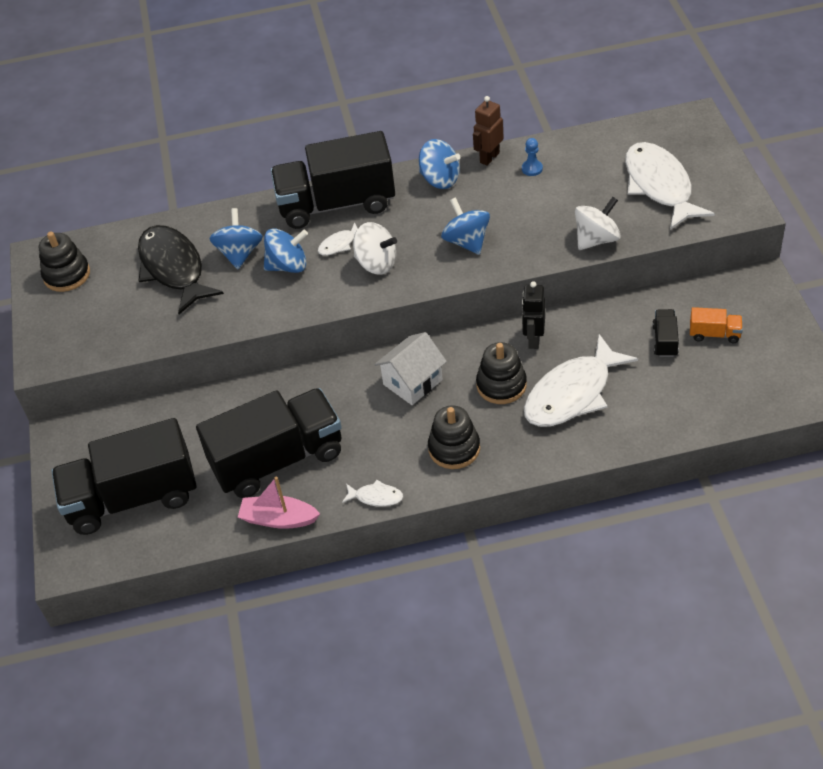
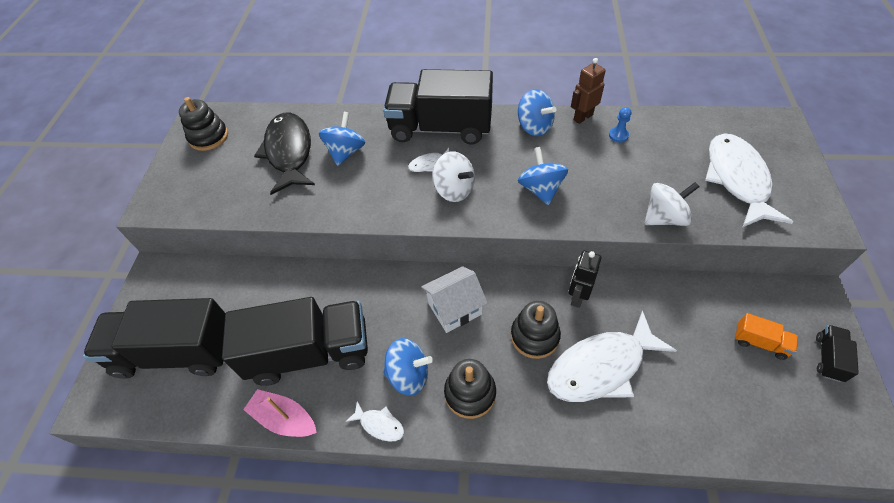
camera: 15 degrees right, 5 degrees up
(288, 266) = (379, 173): blue spinning top -> blue spinning top (409, 375)
(665, 341) = (706, 335): black truck -> black truck (828, 358)

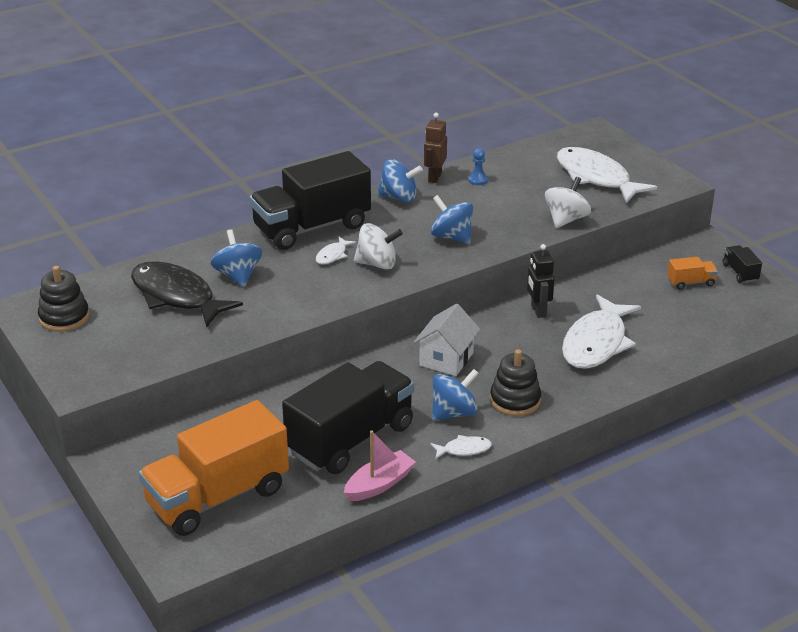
camera: 40 degrees left, 20 degrees down
(177, 352) = (218, 497): black truck -> orange truck
(284, 419) = (379, 484): pink boat -> pink boat turned 150 degrees clockwise
(534, 336) = (529, 347): black stacking toy -> none

